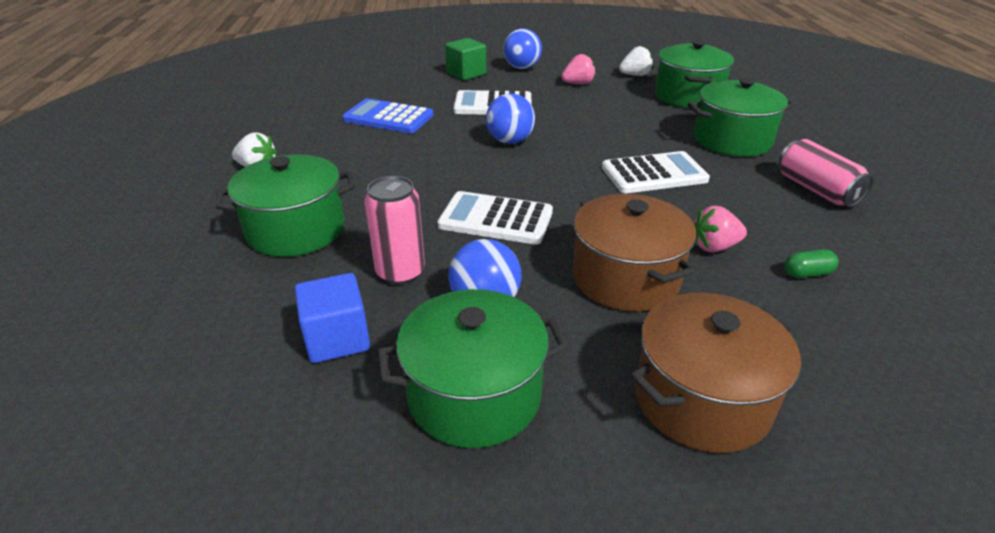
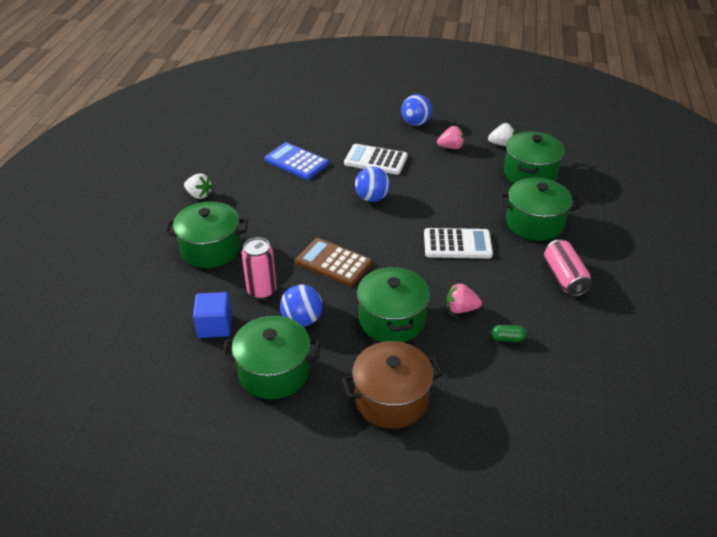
camera: 15 degrees right, 5 degrees up
(466, 74) = (369, 124): green cube -> none
(496, 219) = (333, 263): white calculator -> brown calculator
(625, 278) = (392, 320): brown pot -> green pot

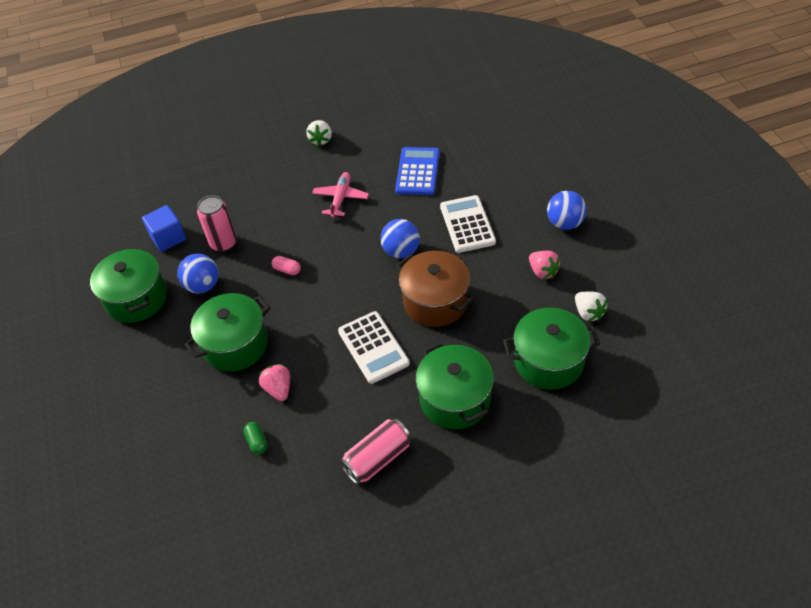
camera: 65 degrees right, 10 degrees up
(211, 249) = (255, 186): green pot -> none
(282, 208) = (340, 198): none -> pink plane
(333, 263) = (287, 270): brown calculator -> pink capsule
(391, 399) = (141, 386): brown pot -> brown pot (435, 302)

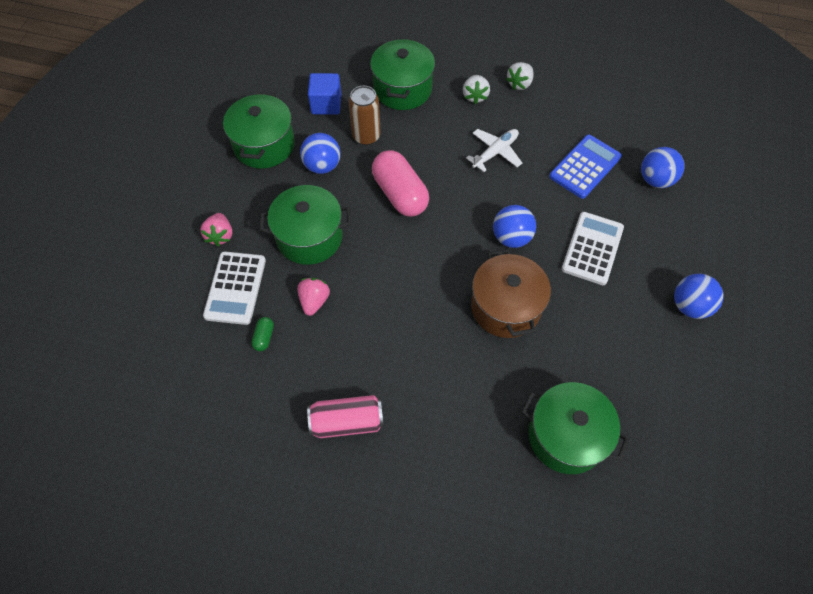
camera: 30 degrees right, 10 degrees up
(223, 243) = (366, 136): pink can -> brown can
(287, 270) = (400, 194): pink capsule -> pink capsule, size x2.38
(340, 198) = (495, 152): pink plane -> white plane
(373, 347) = (419, 315): white calculator -> white calculator (235, 288)
(455, 399) = (453, 413): green pot -> green pot (402, 89)
(476, 153) = (655, 180): none -> blue ball
(543, 272) = (629, 342): pink strawberry -> pink strawberry (220, 235)
(588, 313) = (642, 414): white strawberry -> white strawberry (475, 96)

